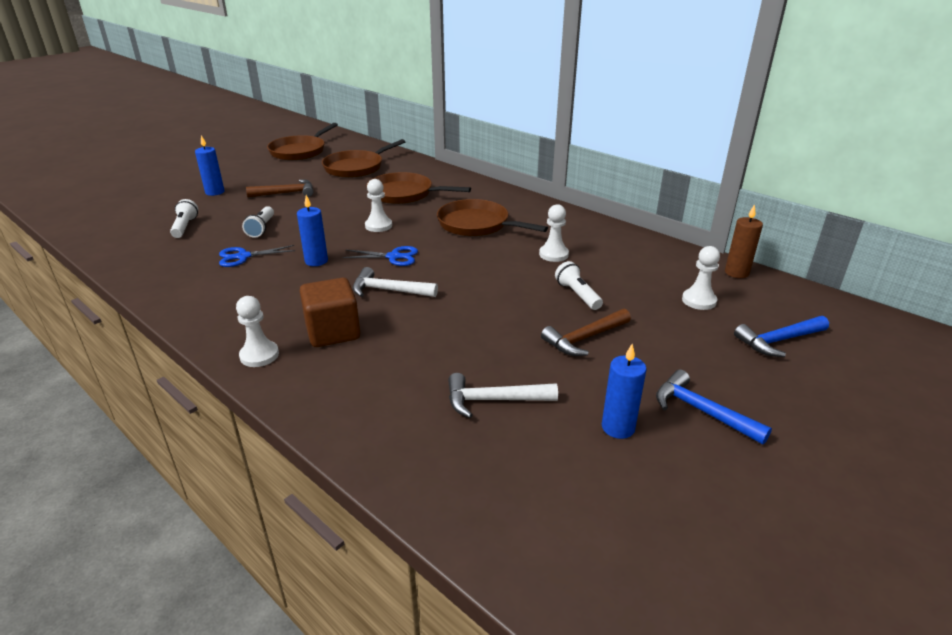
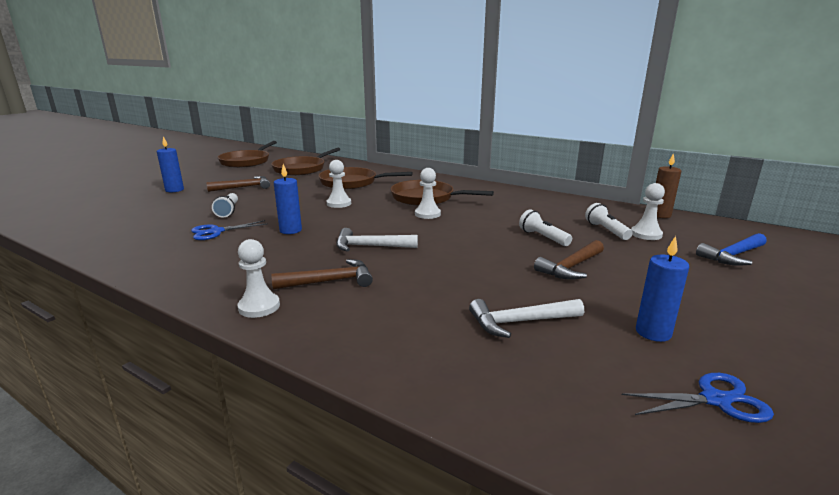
camera: 10 degrees left, 10 degrees down
(185, 227) = (150, 214): white flashlight -> white flashlight (606, 230)
(333, 332) = (330, 281): brown cube -> brown hammer
(393, 257) = (363, 223): blue scissors -> blue scissors (715, 400)
(553, 254) = (504, 213): white pawn -> white pawn (427, 214)
(702, 411) = (716, 312): blue hammer -> none

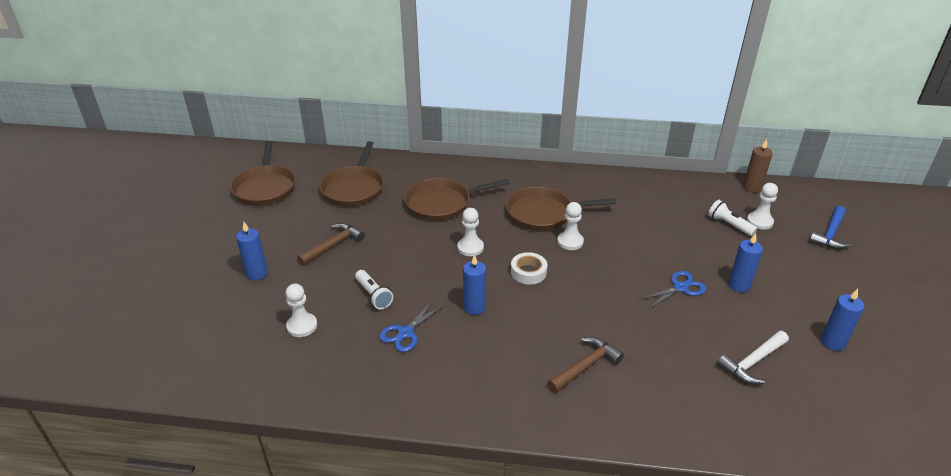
camera: 25 degrees left, 15 degrees up
(259, 307) = (565, 416): white pawn -> white pawn (302, 326)
(366, 222) = (528, 272): none -> white tape
(370, 246) = (570, 308): white hammer -> none
(543, 237) = (691, 250): white flashlight -> none
(571, 267) = (739, 285): brown hammer -> blue candle
(715, 400) = (894, 390): blue scissors -> blue scissors (680, 288)

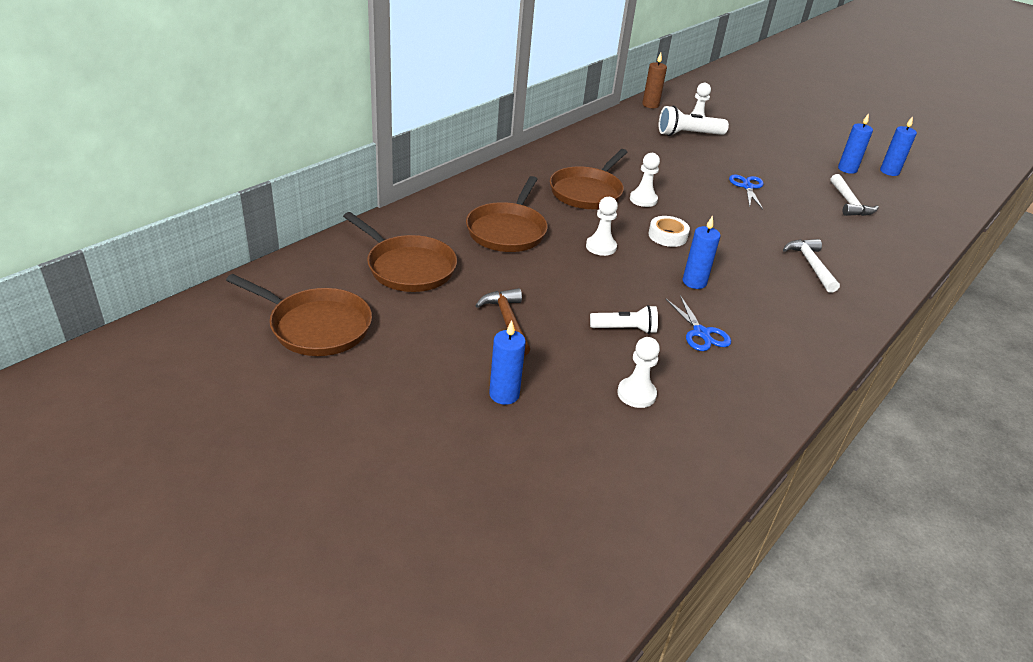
camera: 60 degrees left, 0 degrees up
(585, 366) = (811, 265): brown hammer -> white hammer
(729, 225) = (688, 134): white flashlight -> white flashlight, size x1.51
(739, 285) = (763, 167): blue candle -> blue candle (889, 172)
(830, 234) = (734, 112): blue hammer -> none

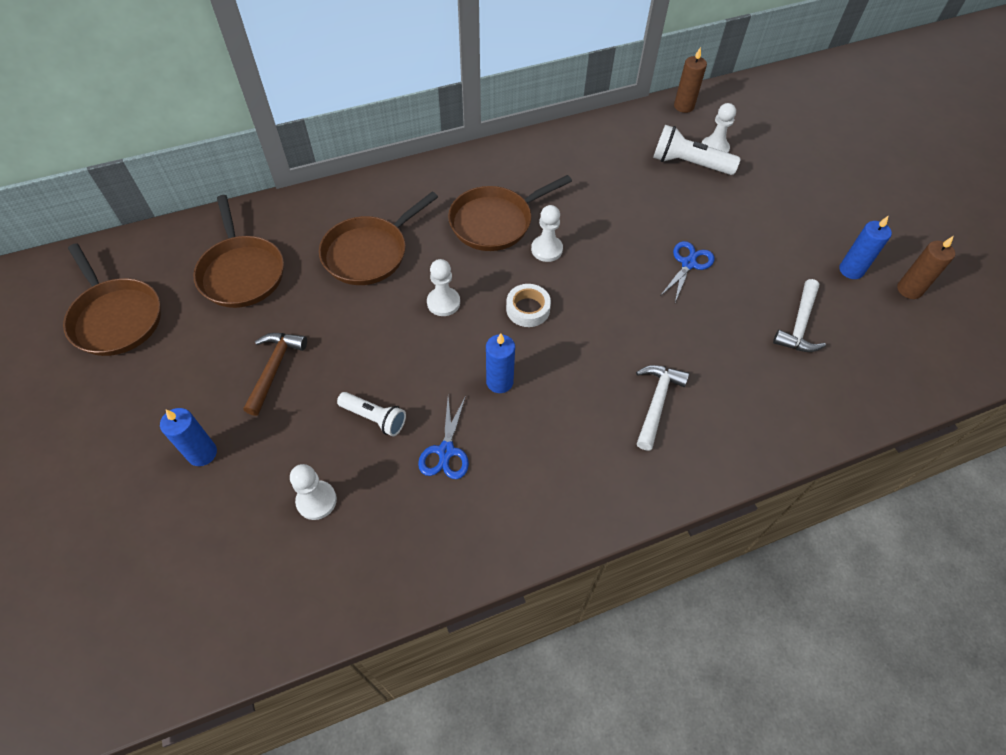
camera: 30 degrees right, 20 degrees up
(889, 172) = (909, 290): blue candle -> brown candle

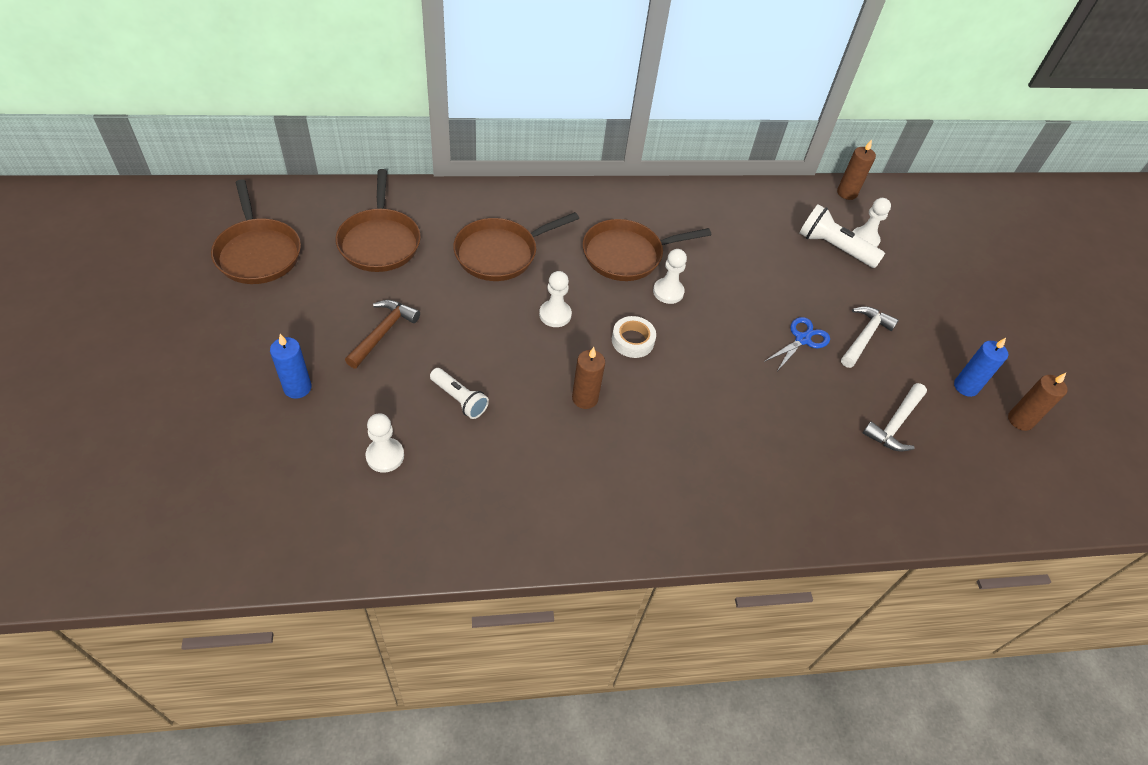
camera: 10 degrees right, 5 degrees down
(446, 451) = (515, 445): blue scissors -> none
(499, 382) = (585, 398): blue candle -> brown candle
(656, 403) = (729, 457): white hammer -> white hammer (864, 337)

